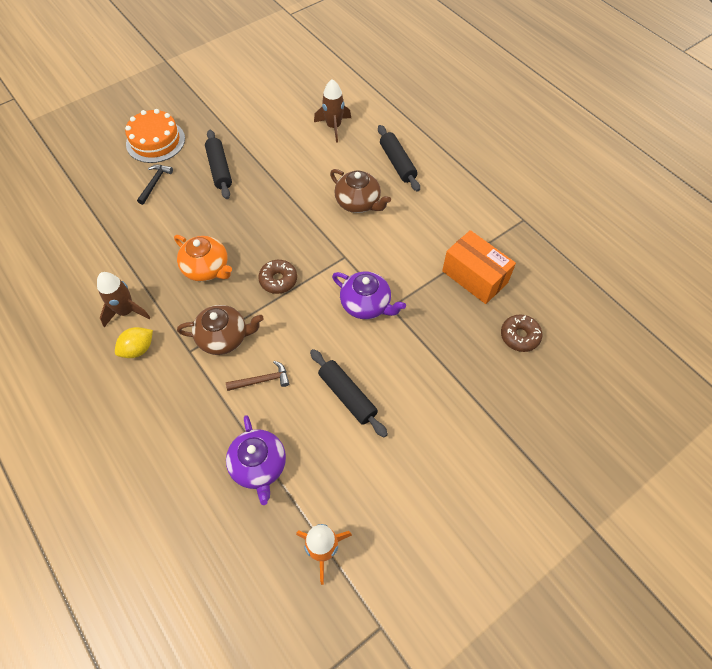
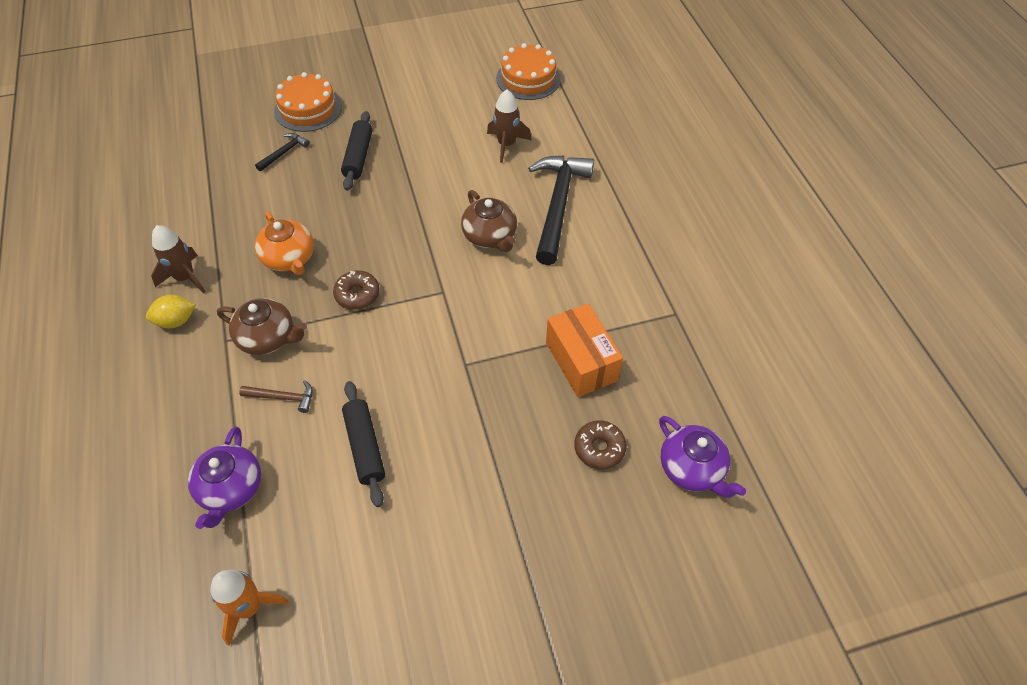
camera: 20 degrees right, 5 degrees down
(323, 69) = (528, 79): none -> orange cake
(366, 304) = (439, 353): purple teapot -> purple teapot (692, 468)
(397, 163) = (558, 205): black rolling pin -> black hammer

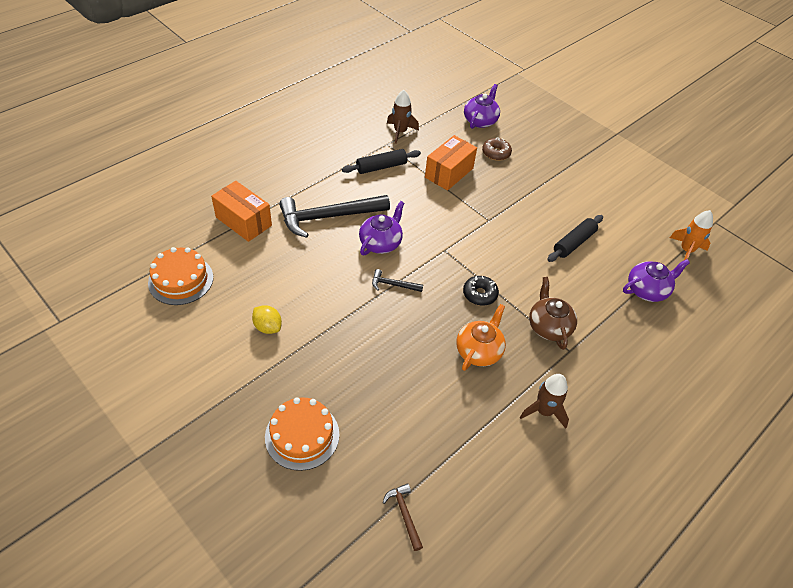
camera: 120 degrees left, 5 degrees down
(176, 321) = (580, 391): yellow lemon -> yellow lemon (268, 327)
(283, 397) = (579, 295): brown hammer -> brown hammer (404, 514)
(284, 152) = (371, 421): black hammer -> black hammer (393, 284)
(357, 294) = (479, 294): brown donut -> black donut
(358, 157) = (345, 360): black rolling pin -> black rolling pin (381, 167)
(490, 236) = (381, 243): brown teapot -> purple teapot
(506, 145) = (278, 266): brown rocket -> brown rocket (400, 132)
(587, 137) = (243, 221): none -> orange box

